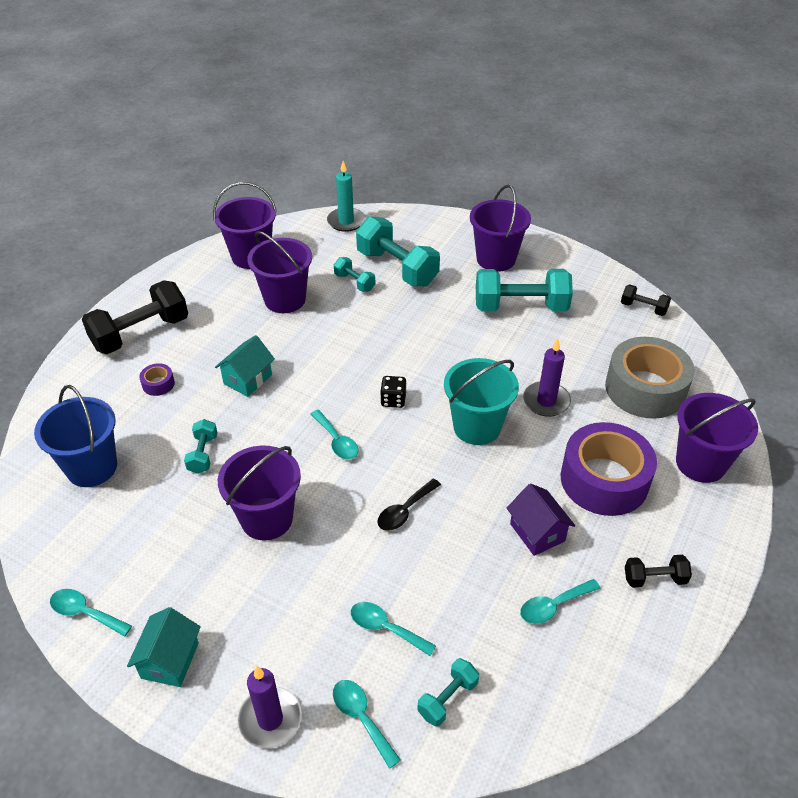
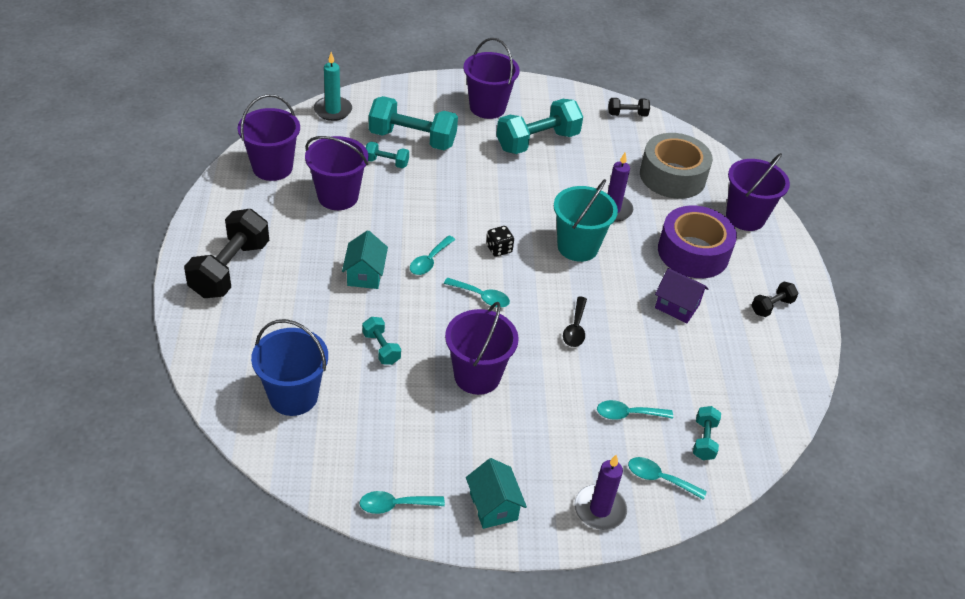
camera: 35 degrees left, 0 degrees up
(158, 384) = (288, 306): purple tape -> none
(553, 606) = (724, 351): turquoise spoon -> turquoise spoon (429, 261)

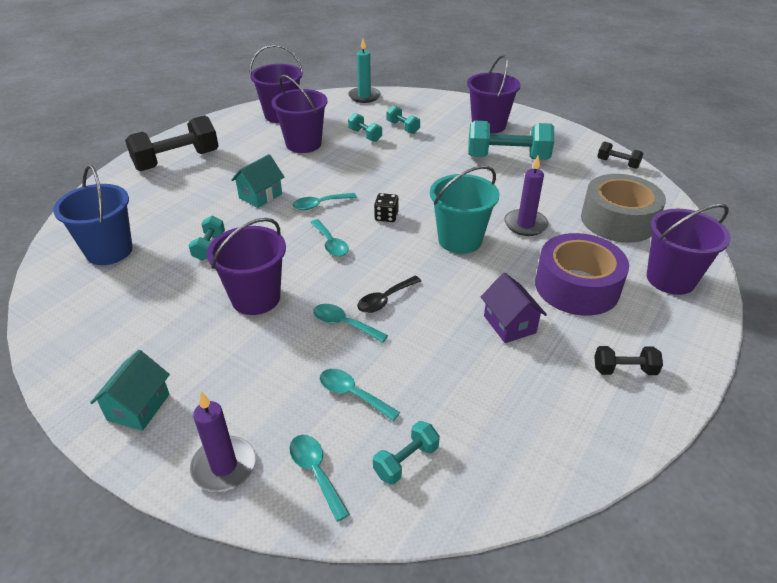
camera: 40 degrees right, 5 degrees down
(395, 505) = (70, 362): turquoise spoon -> turquoise spoon (344, 324)
(412, 139) = (402, 127): turquoise dumbbell -> turquoise dumbbell, size x0.49

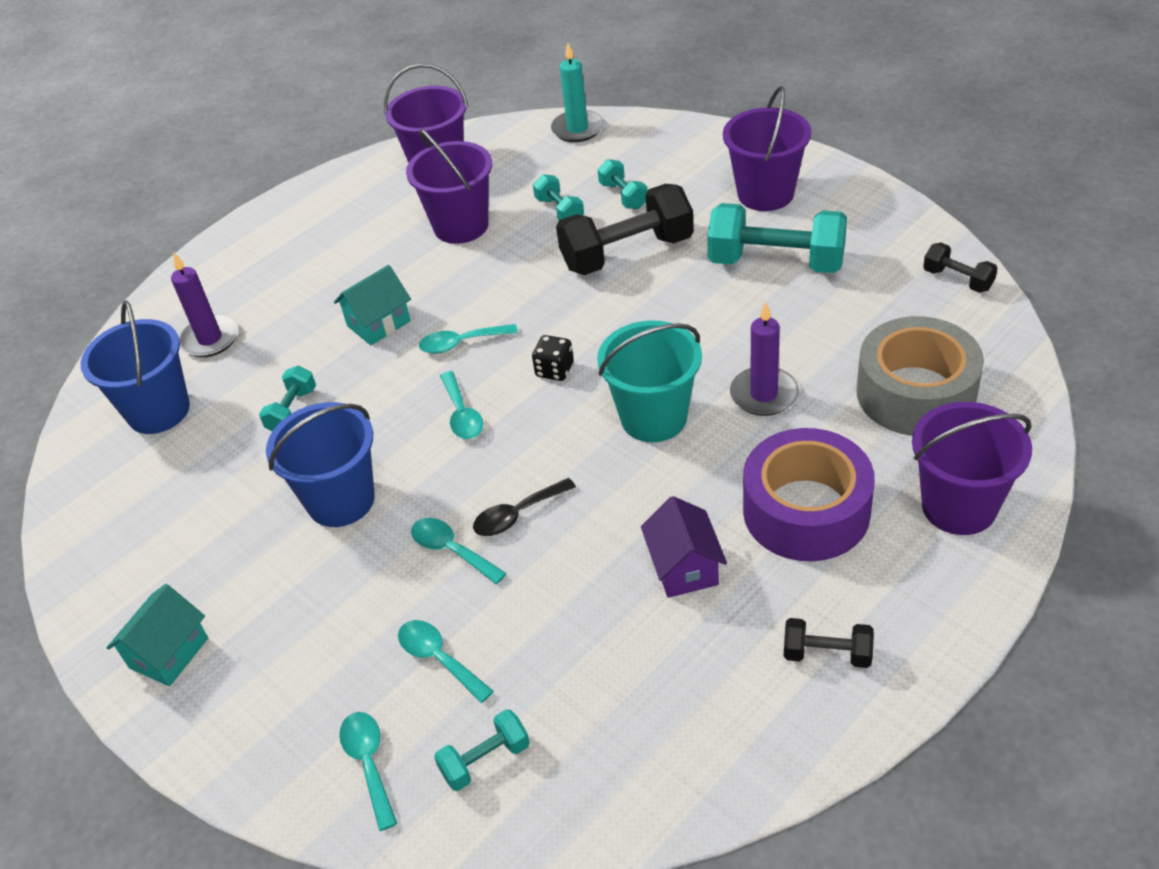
camera: 15 degrees right, 5 degrees up
(177, 161) = (270, 253): black dumbbell -> black dumbbell (627, 253)
(224, 466) = (259, 744): purple candle -> purple candle (210, 339)
(256, 298) = (341, 500): purple bucket -> blue bucket

